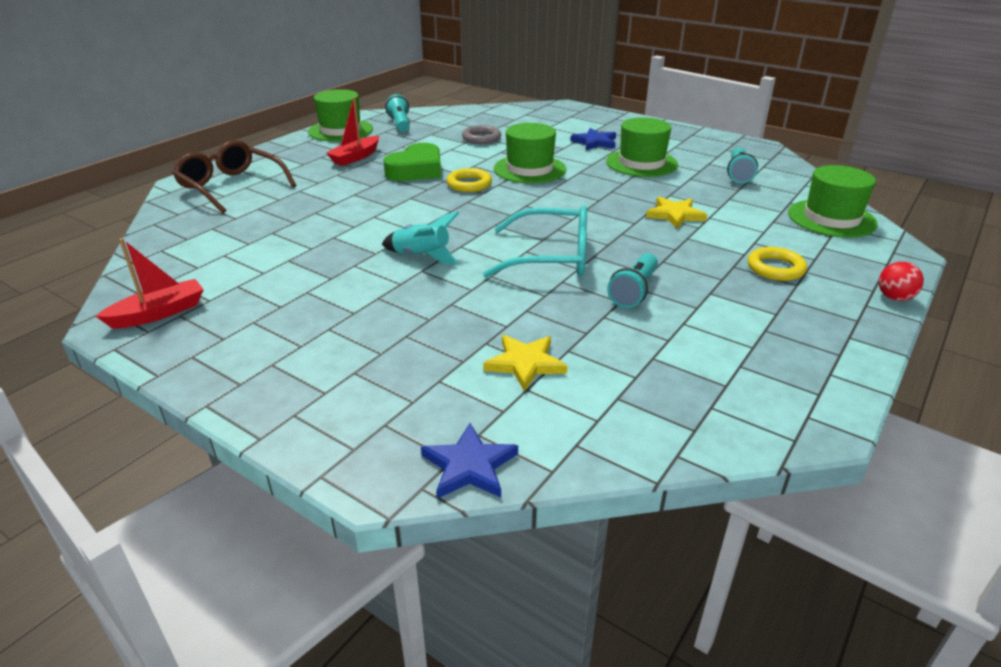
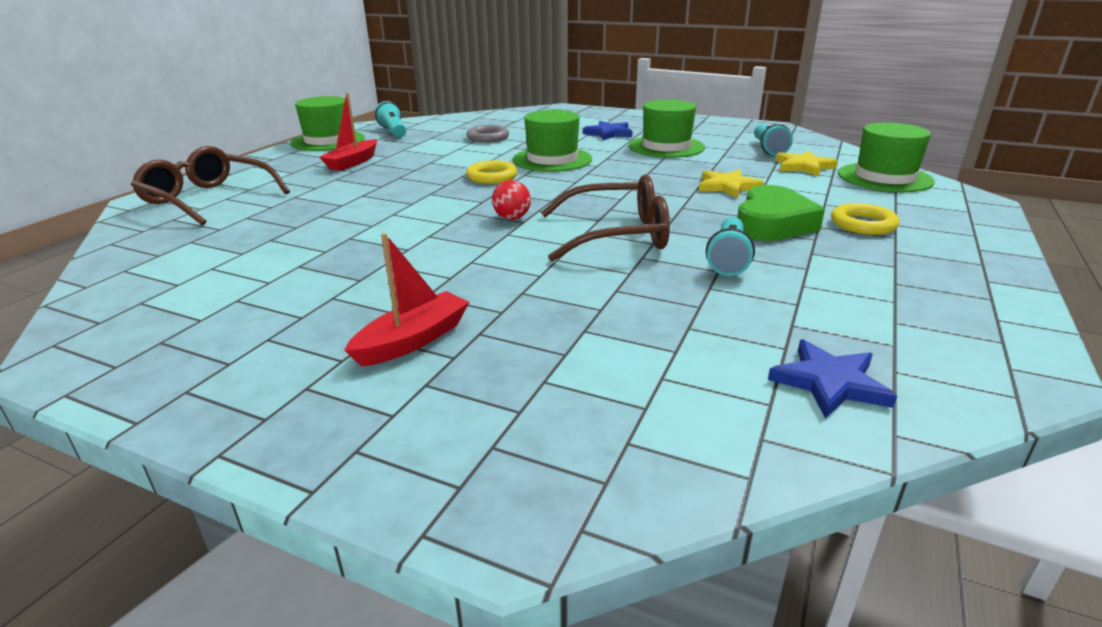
camera: 10 degrees left, 5 degrees down
(159, 313) = (129, 342): red boat -> red boat (413, 340)
(416, 170) = (427, 169): green heart -> green heart (772, 223)
(422, 256) = (465, 247): turquoise rocket -> none
(469, 466) = (635, 487): blue star -> blue star (829, 382)
(525, 363) = (645, 348): yellow star -> yellow star (803, 166)
(552, 257) = (618, 235): turquoise glasses -> brown glasses
(894, 298) = (1001, 239): red ball -> red ball (512, 218)

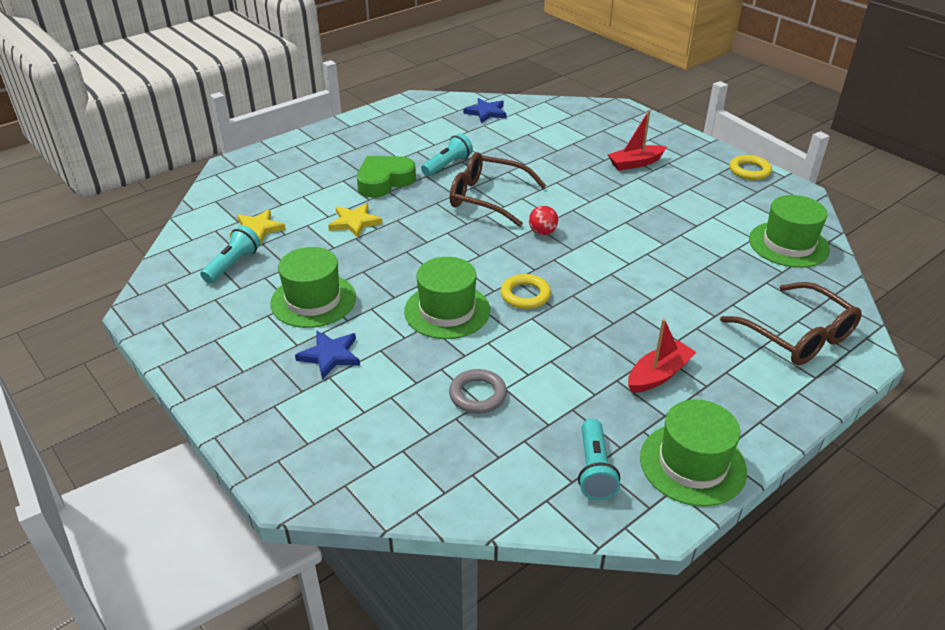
camera: 155 degrees left, 10 degrees up
(863, 224) = (336, 167): yellow ring -> yellow ring (749, 171)
(884, 177) = (231, 199): green hat -> green hat (788, 244)

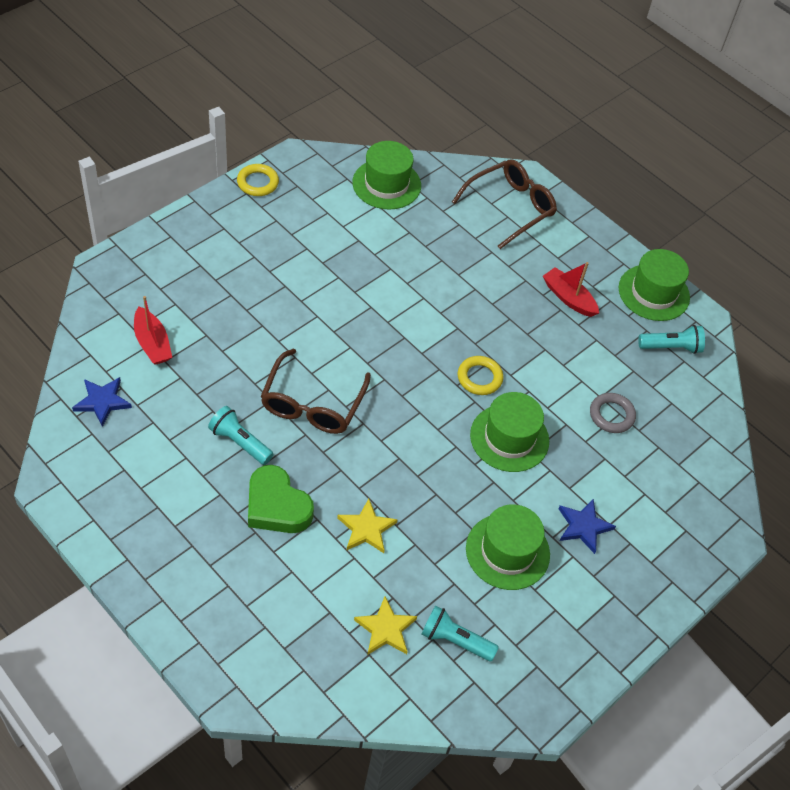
camera: 100 degrees left, 15 degrees up
(542, 232) = (377, 359): red ball -> none
(635, 163) = (240, 269): red boat -> red boat (152, 343)

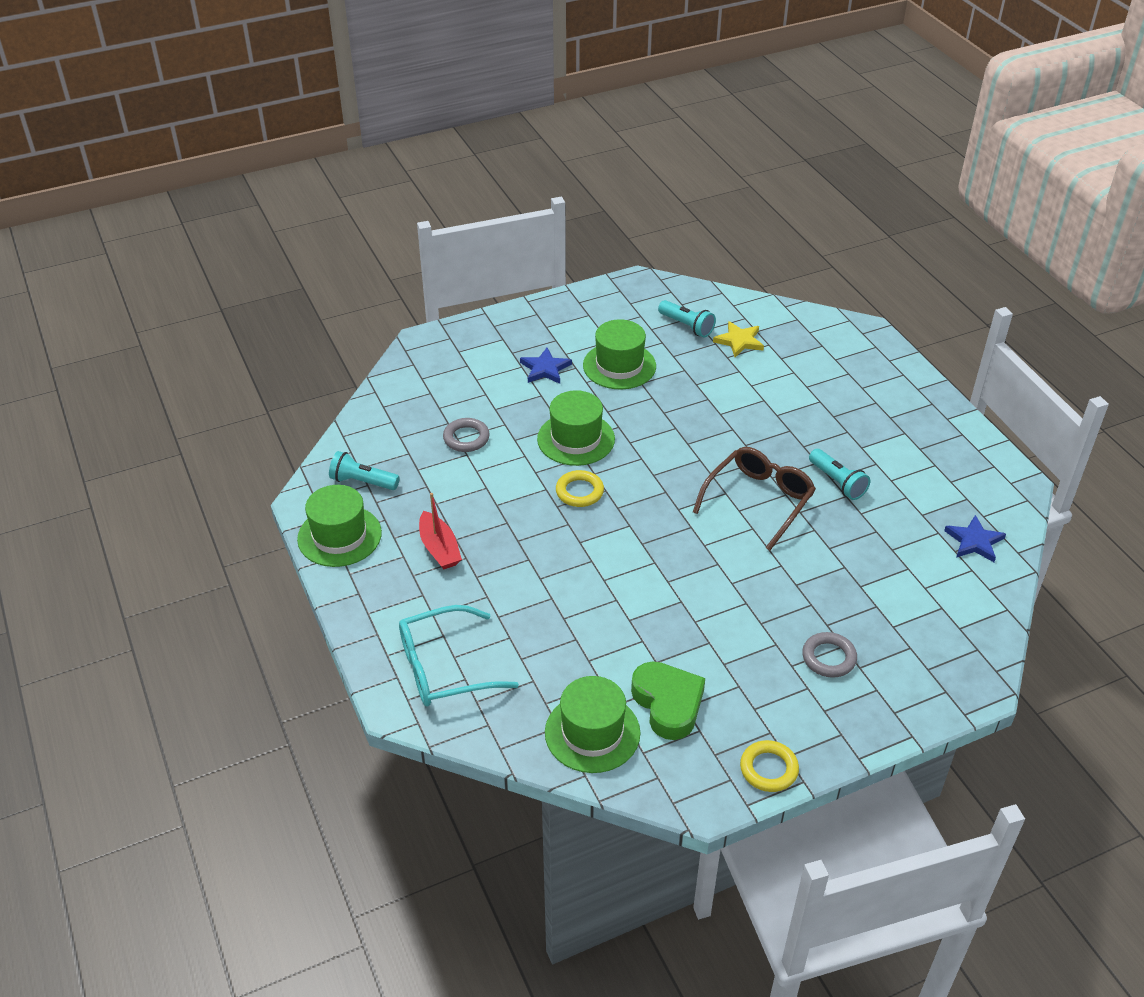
camera: 155 degrees left, 10 degrees down
(152, 343) = (921, 588): red boat -> none
(226, 267) = (829, 658): none -> grey ring
(277, 506) = (811, 429): green heart -> green heart (668, 704)
(366, 529) = (735, 400): yellow star -> none
(511, 207) = (443, 668): brown glasses -> turquoise glasses

